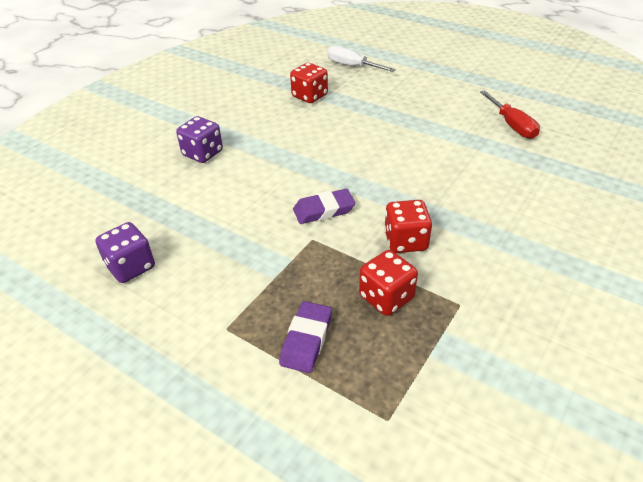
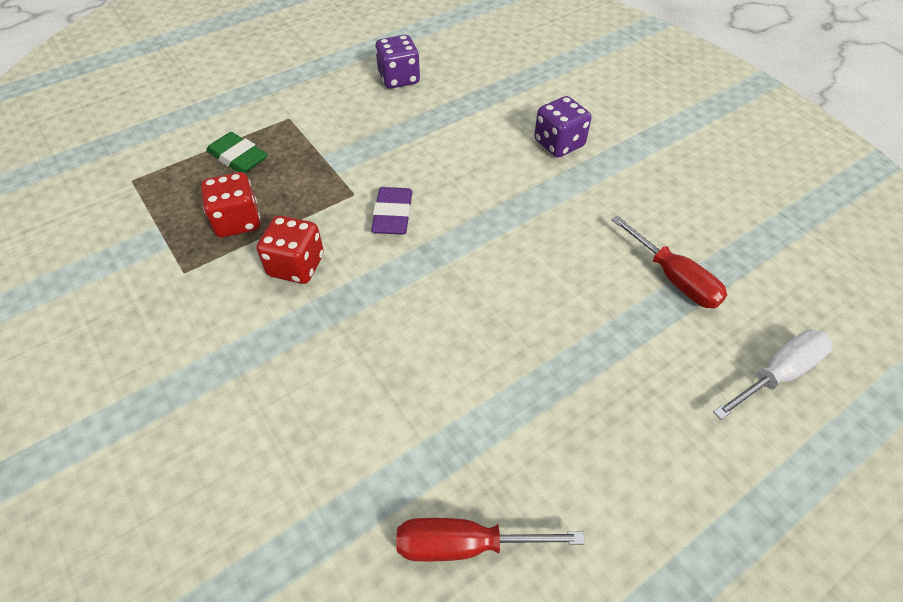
camera: 110 degrees right, 10 degrees up
(306, 340) = (238, 157): purple eraser -> green eraser
(309, 96) = (674, 278): red dice -> red screwdriver

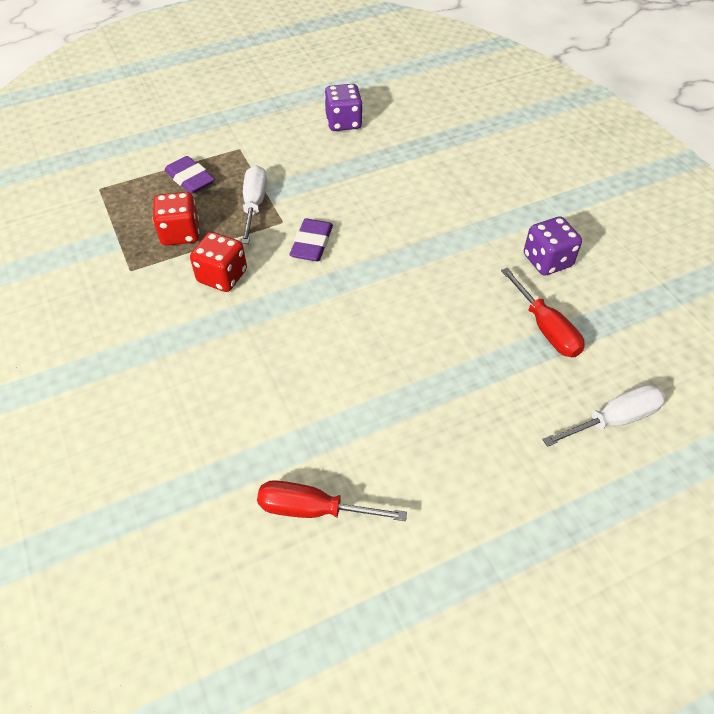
camera: 10 degrees right, 0 degrees up
(238, 157) = (190, 179): green eraser -> purple eraser
(318, 178) = (254, 205): none -> white screwdriver
(559, 144) = (474, 198): purple dice -> purple dice (547, 261)

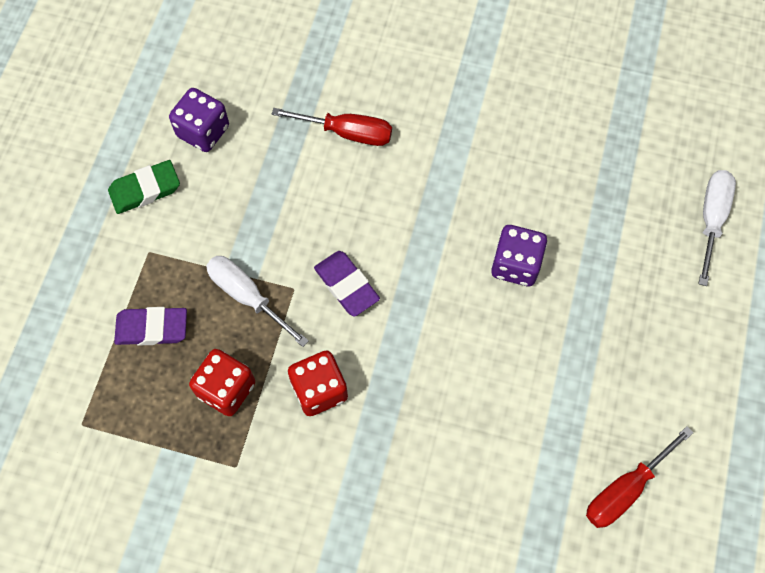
camera: 50 degrees left, 15 degrees up
(278, 124) = (145, 190): none -> green eraser
(546, 328) = (596, 187): red screwdriver -> red screwdriver (347, 133)
(547, 261) = (531, 123): purple dice -> purple dice (515, 265)

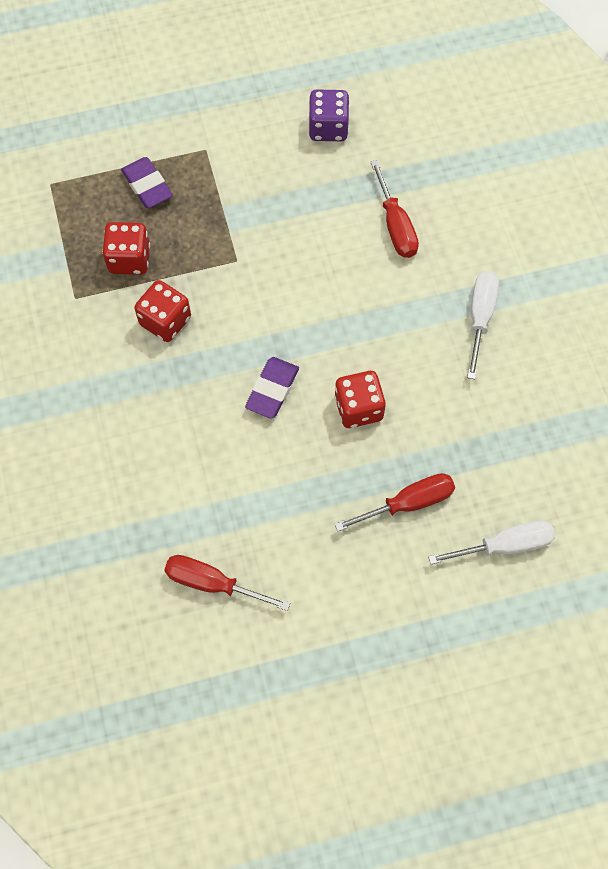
camera: 60 degrees right, 0 degrees up
(145, 190) = (254, 118): green eraser -> none
(247, 296) = (210, 233): white screwdriver -> white screwdriver (480, 318)
(346, 285) = (262, 295): purple eraser -> purple eraser (272, 389)
(515, 265) = (358, 408): purple dice -> red dice
(632, 274) = (408, 503): none -> red screwdriver

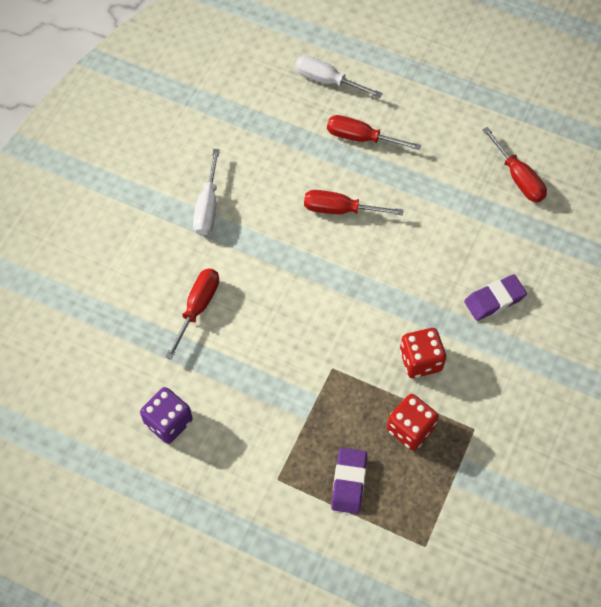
camera: 140 degrees left, 5 degrees down
(272, 389) = (385, 260): purple eraser -> purple eraser (494, 300)
(358, 408) = (340, 209): red dice -> red screwdriver
(480, 318) = (208, 206): white screwdriver -> white screwdriver turned 45 degrees counterclockwise

